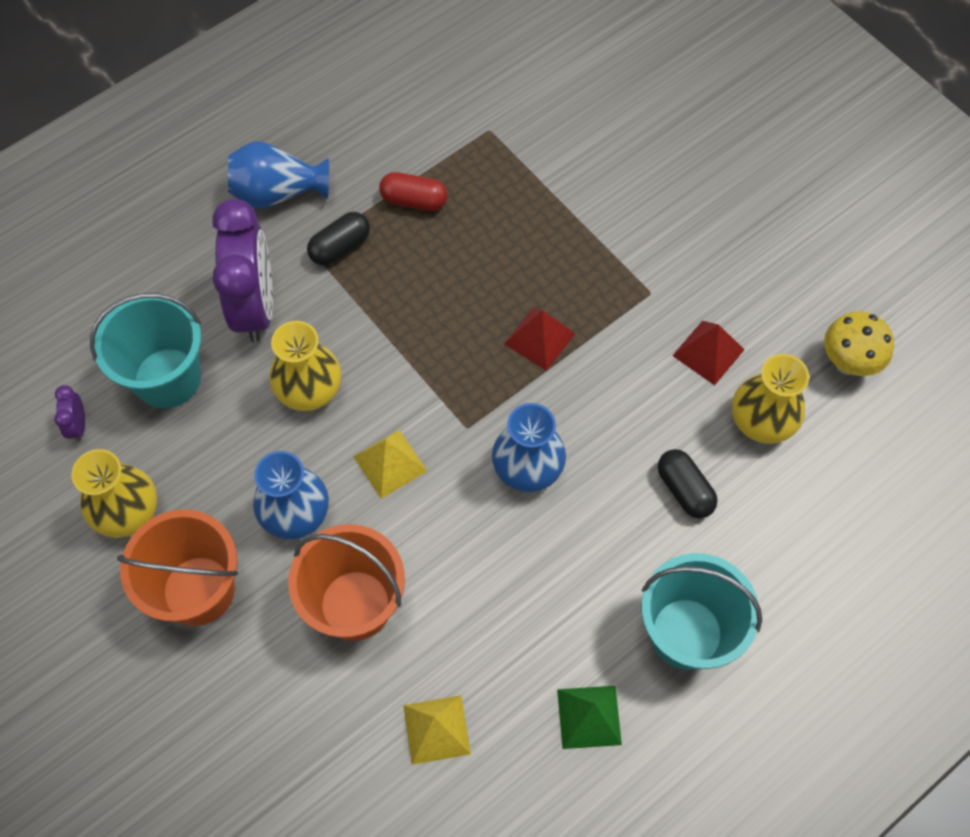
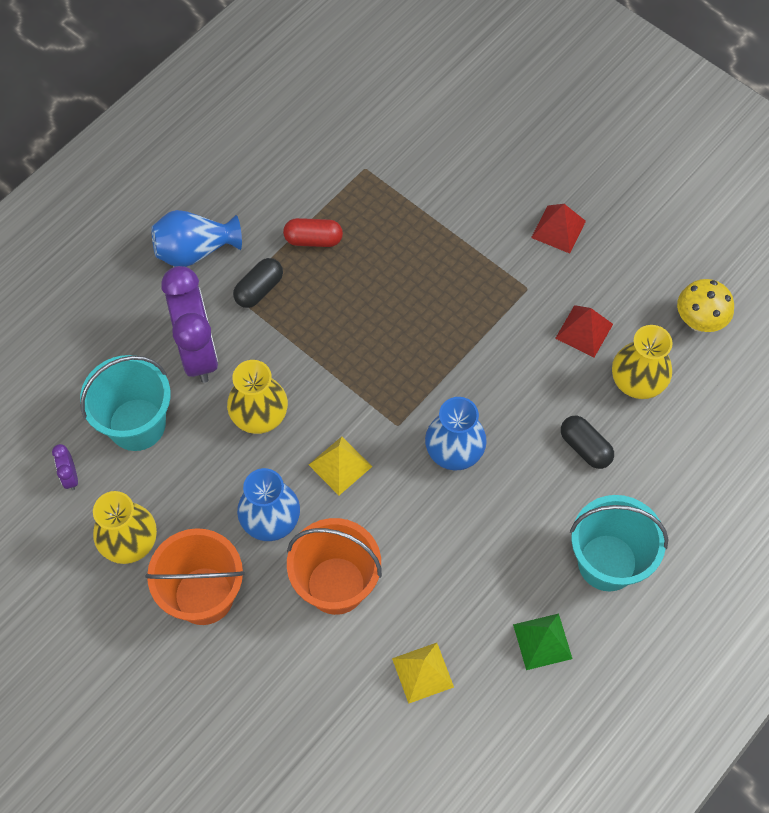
camera: 10 degrees left, 0 degrees up
(539, 338) = (443, 341): red pyramid -> red pyramid (558, 229)

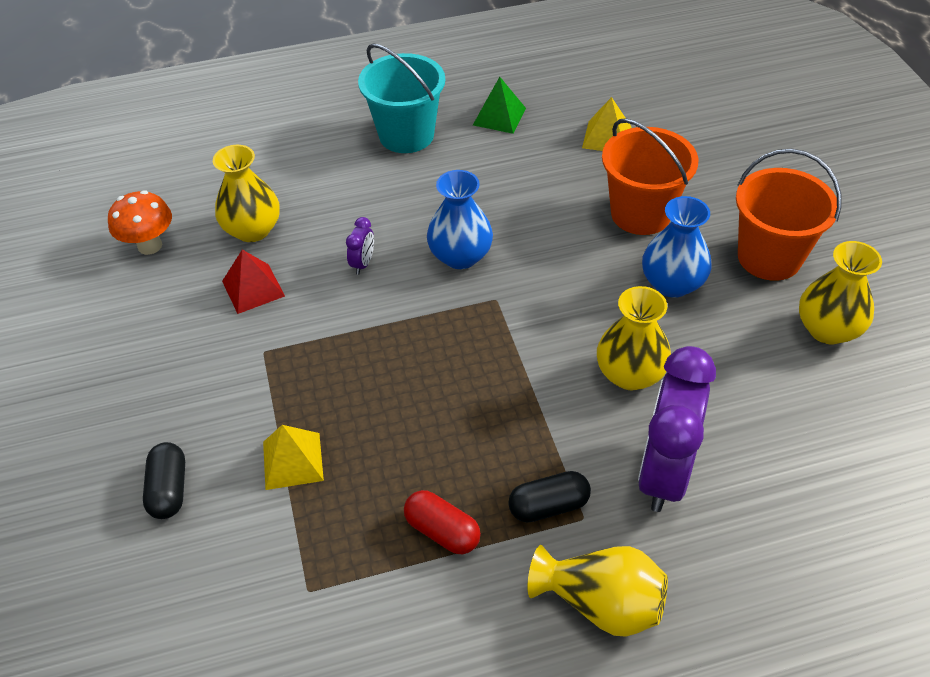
camera: 145 degrees left, 15 degrees down
(70, 476) = (874, 416): purple clock -> purple clock (363, 263)
(137, 424) = (774, 431): turquoise bucket -> none
(195, 250) = (601, 603): blue vase -> yellow vase
(340, 465) = (576, 294): yellow pyramid -> yellow pyramid (292, 461)
(558, 229) = (174, 390): red pyramid -> none
(585, 447) = (347, 207): black capsule -> black capsule (169, 489)
(699, 321) = (150, 246): yellow mushroom -> orange mushroom

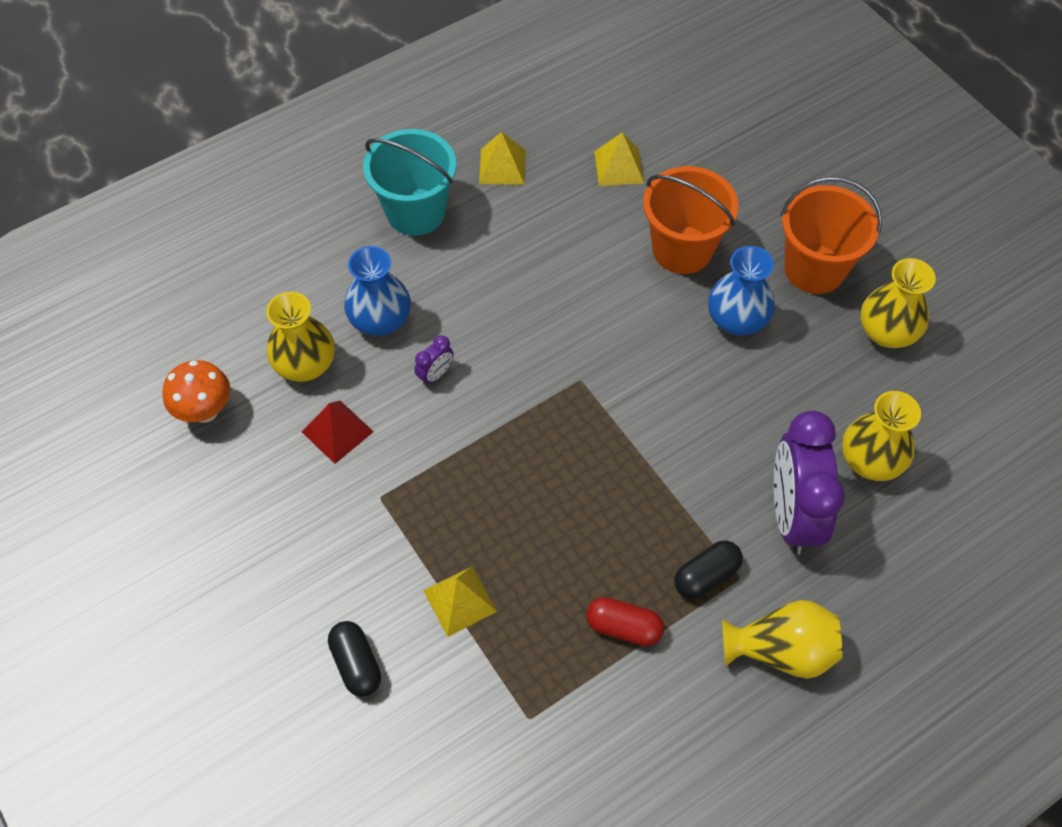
camera: 20 degrees left, 10 degrees up
(363, 263) = (435, 374): purple clock -> purple clock turned 45 degrees clockwise
(460, 256) = (528, 341): blue vase -> blue vase (380, 320)
(499, 116) = (502, 166): green pyramid -> yellow pyramid
(630, 374) = (731, 426): yellow vase -> yellow vase (870, 461)

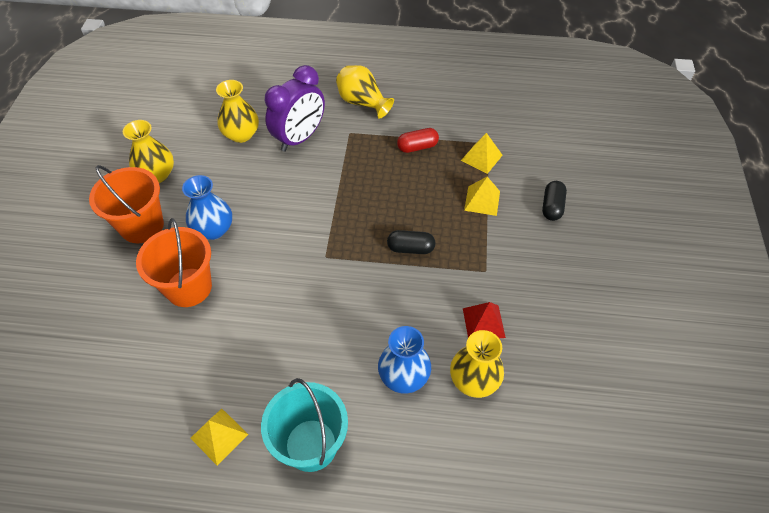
camera: 140 degrees left, 5 degrees down
(205, 411) = (559, 394): orange mushroom -> none
(435, 374) = (400, 316): purple clock -> none
(619, 167) = (152, 372): yellow pyramid -> yellow pyramid (481, 157)
(623, 627) = (417, 147): red capsule -> red capsule turned 75 degrees counterclockwise
(706, 576) = (362, 142): black capsule -> black capsule (410, 248)

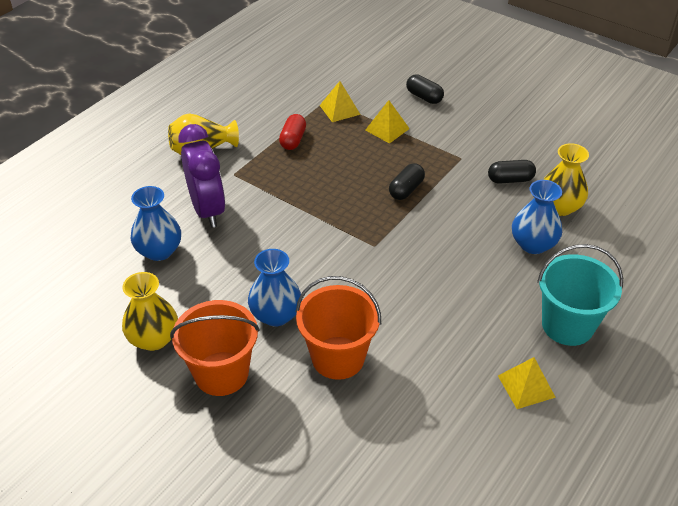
camera: 60 degrees left, 10 degrees down
(241, 134) = (159, 251): yellow vase -> blue vase
(483, 322) = (510, 180): red pyramid -> black capsule

